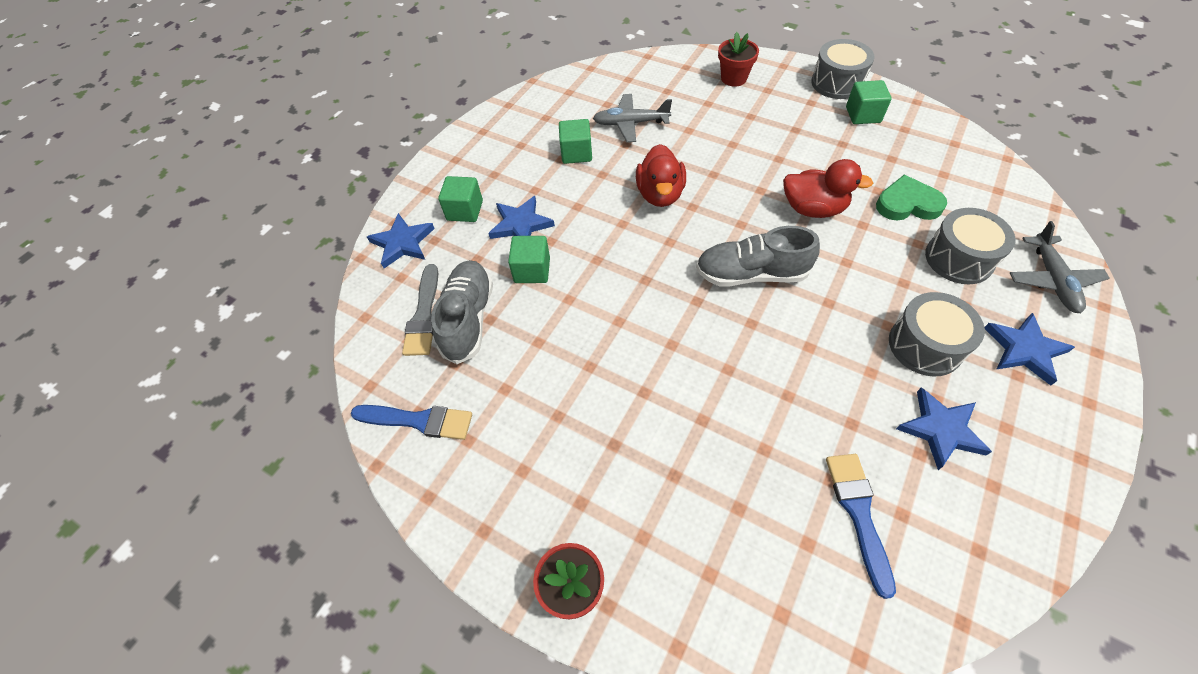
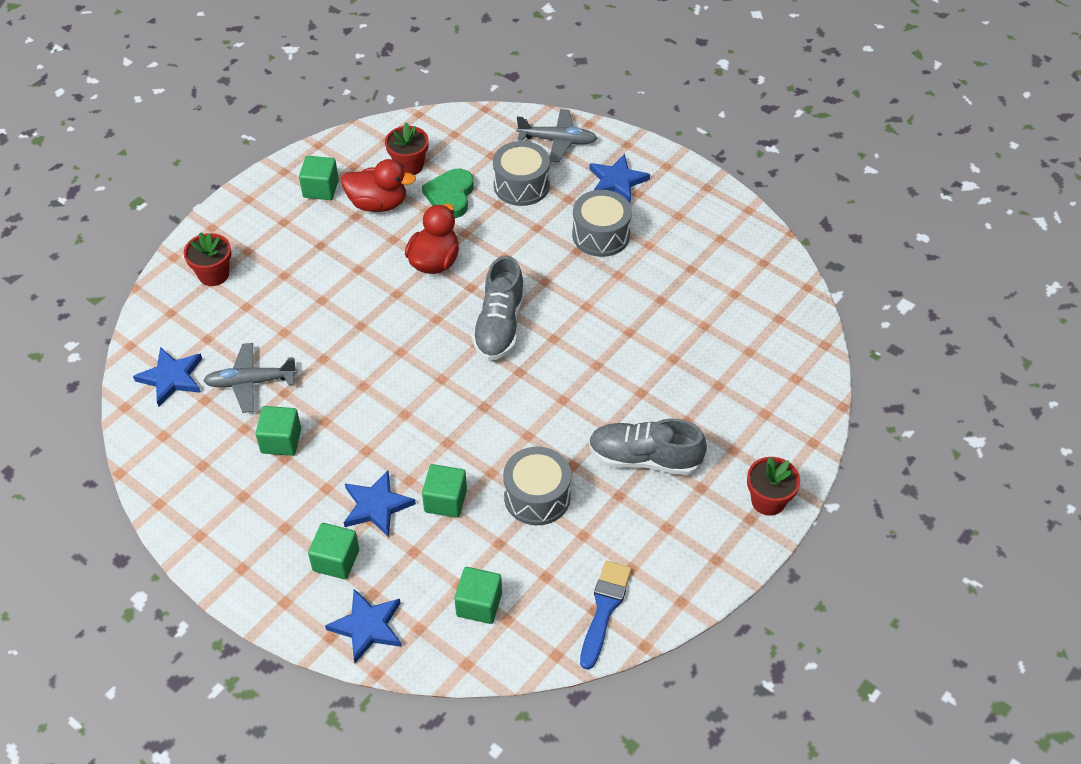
camera: 85 degrees left, 5 degrees down
(424, 315) = (479, 604): grey brush -> green cube
(468, 319) = (494, 562): grey shoe -> grey shoe (644, 458)
(630, 123) = (251, 382): grey plane -> grey plane turned 75 degrees clockwise
(660, 194) = (374, 375): red duck -> red duck (378, 203)
(837, 83) = (262, 193): grey drum -> grey drum (537, 496)
(858, 513) = (731, 317): blue brush -> none
(930, 166) = (409, 165): none -> red flower pot
(941, 429) = (674, 251): blue star -> blue star (171, 378)

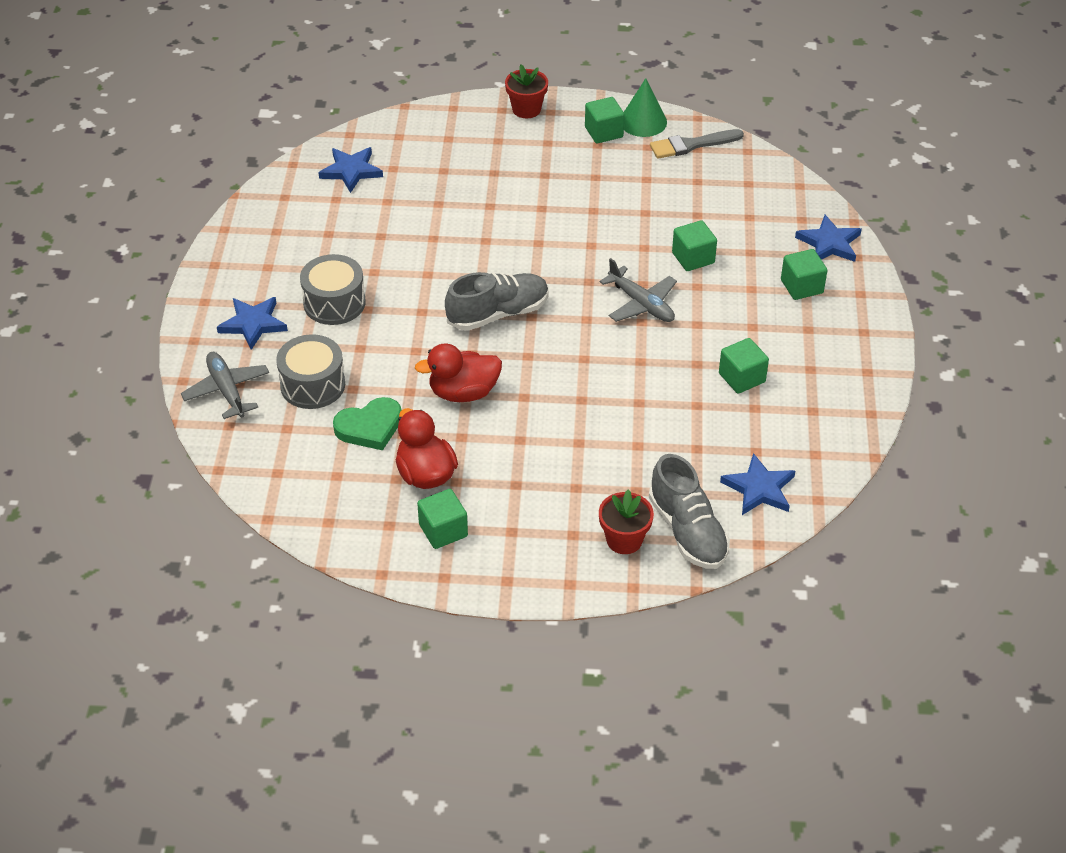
camera: 125 degrees left, 5 degrees down
(251, 382) = (709, 433): grey plane -> grey plane (641, 304)
(376, 506) = (737, 291): blue star -> blue star (351, 171)
(409, 165) = (352, 481): red flower pot -> none
(479, 604) = (753, 201): green cube -> green cube (604, 132)
(537, 496) = (639, 215): grey drum -> none
(604, 609) = (692, 145): blue brush -> grey brush
(644, 458) = (550, 178): grey shoe -> grey shoe (687, 531)
(675, 590) = (643, 121): none -> green cone

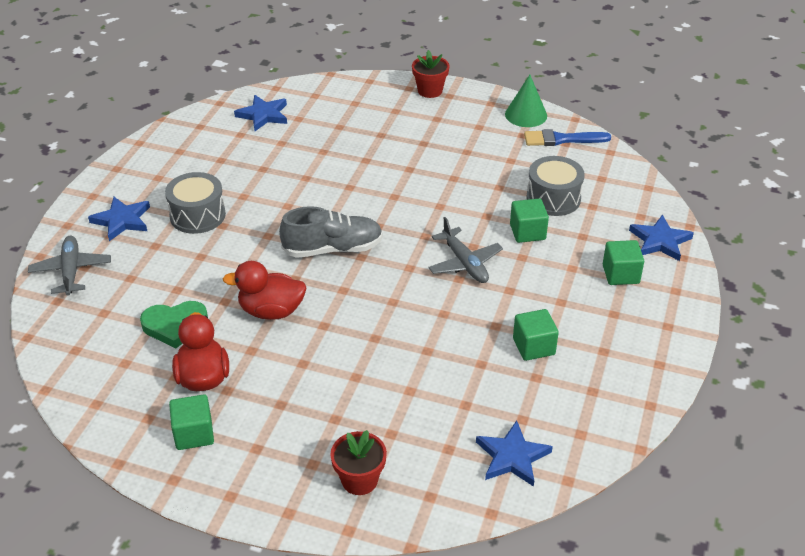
camera: 15 degrees right, 5 degrees down
(313, 385) = (145, 280): grey drum -> grey drum (553, 198)
(604, 132) = (488, 118): green cube -> none
(687, 531) = (425, 484): grey shoe -> none
(692, 145) = (562, 139): grey brush -> blue brush

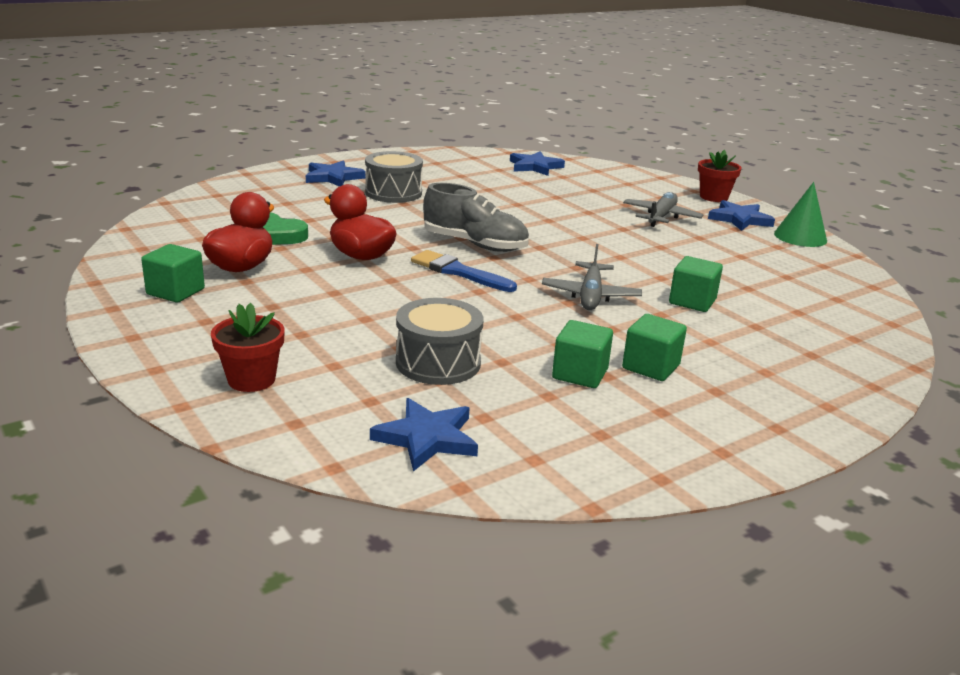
camera: 35 degrees right, 15 degrees down
(71, 271) = (253, 186): grey plane -> grey plane (661, 217)
(553, 198) = (756, 292): grey drum -> grey drum (438, 362)
(562, 139) = (822, 262): blue brush -> blue brush (458, 272)
(620, 274) = (767, 367): green cube -> green cube (651, 367)
(660, 241) = (857, 363): blue star -> blue star (740, 219)

